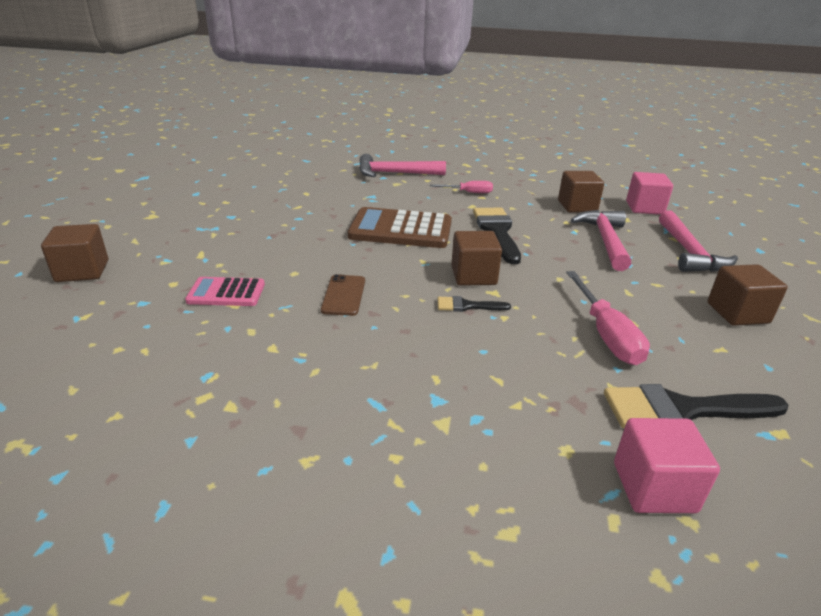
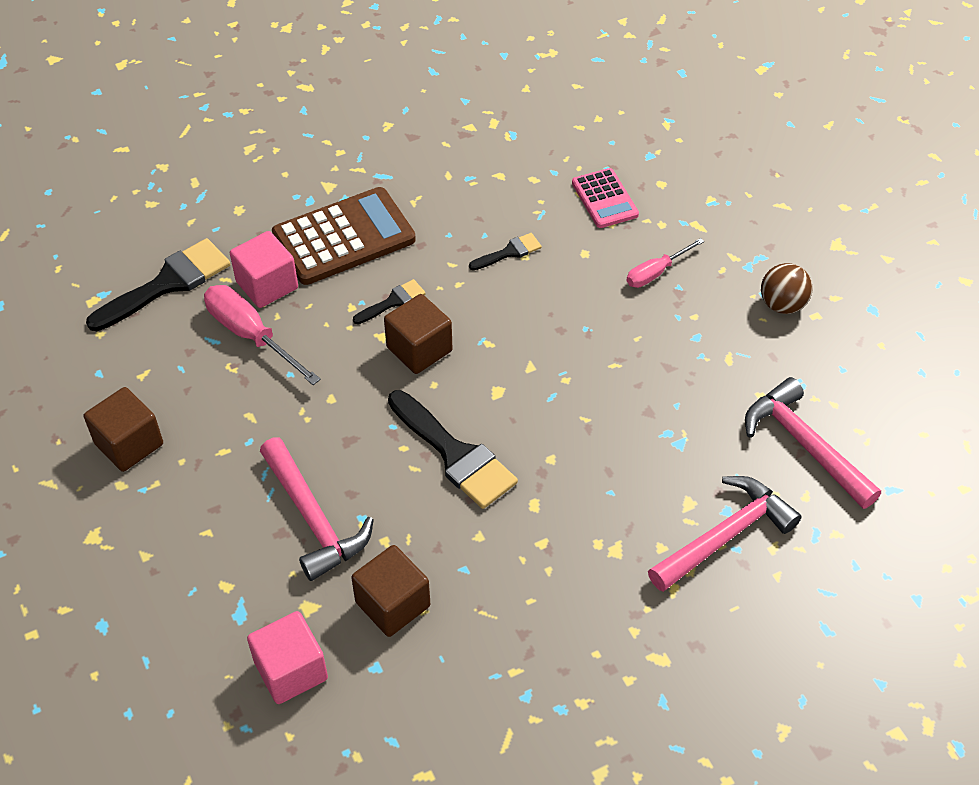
camera: 145 degrees right, 20 degrees up
(82, 271) = (750, 152): brown cube -> none
(226, 293) = (604, 199): pink calculator -> pink calculator turned 105 degrees clockwise
(232, 210) = (782, 305): none -> brown ball
(344, 295) = (509, 252): brown phone -> black brush
(401, 230) = (564, 385): brown calculator -> brown calculator (344, 237)
(468, 192) = (569, 543): pink screwdriver -> pink screwdriver (656, 273)
(654, 487) = (176, 213): pink cube -> pink cube (267, 285)
(689, 252) = (198, 554): pink hammer -> pink hammer (804, 444)

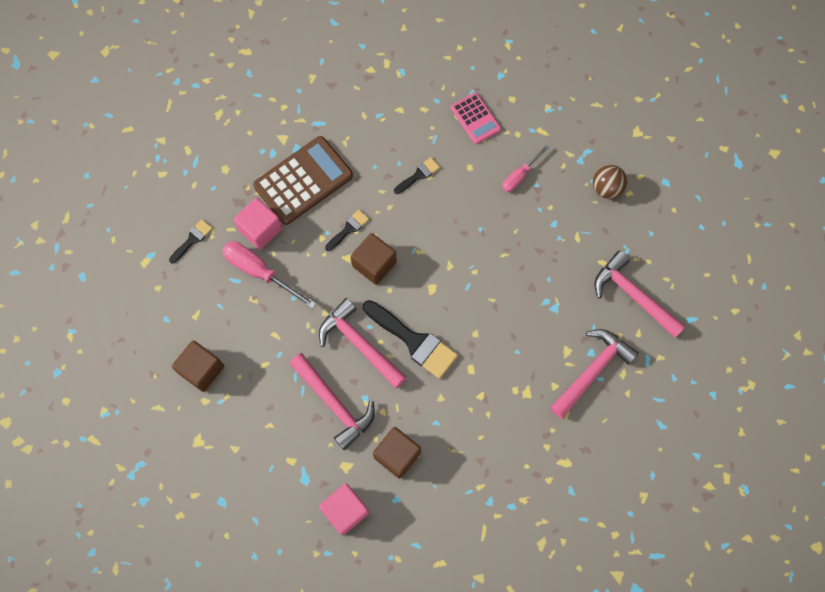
camera: 10 degrees left, 20 degrees up
(167, 283) = (192, 239): black brush -> black brush, size x0.51
(371, 446) = (359, 344): none -> pink hammer

